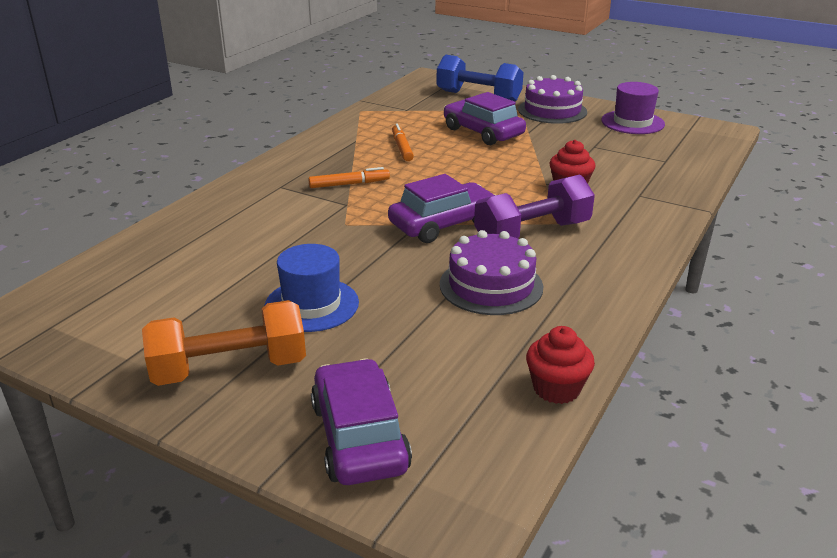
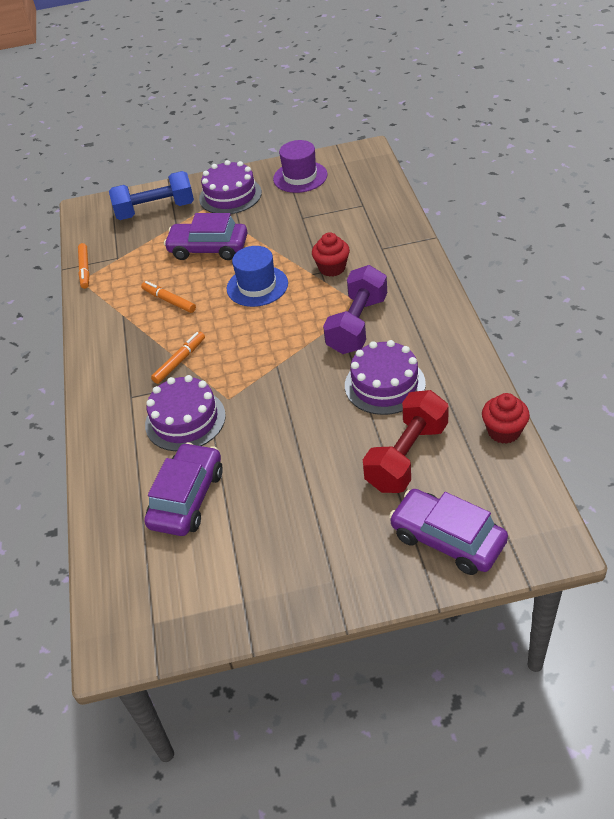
camera: 35 degrees left, 15 degrees up
(230, 368) = (317, 557): orange dumbbell -> none
(292, 219) = (185, 420): none -> purple cake
(311, 305) = (299, 477): blue hat -> blue hat (257, 286)
(373, 106) = (85, 269): none -> orange marker
(426, 348) = (407, 456): none -> red dumbbell
(443, 224) = (293, 354): purple car -> purple car (187, 498)

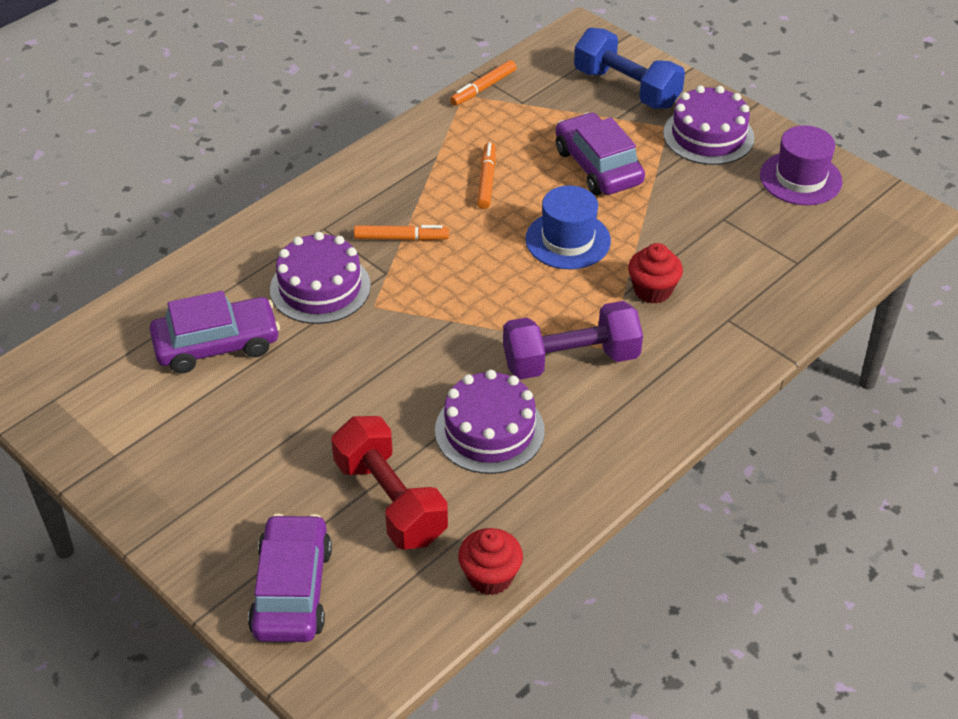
camera: 50 degrees right, 0 degrees up
(407, 456) = (390, 501): red dumbbell -> red dumbbell turned 60 degrees clockwise

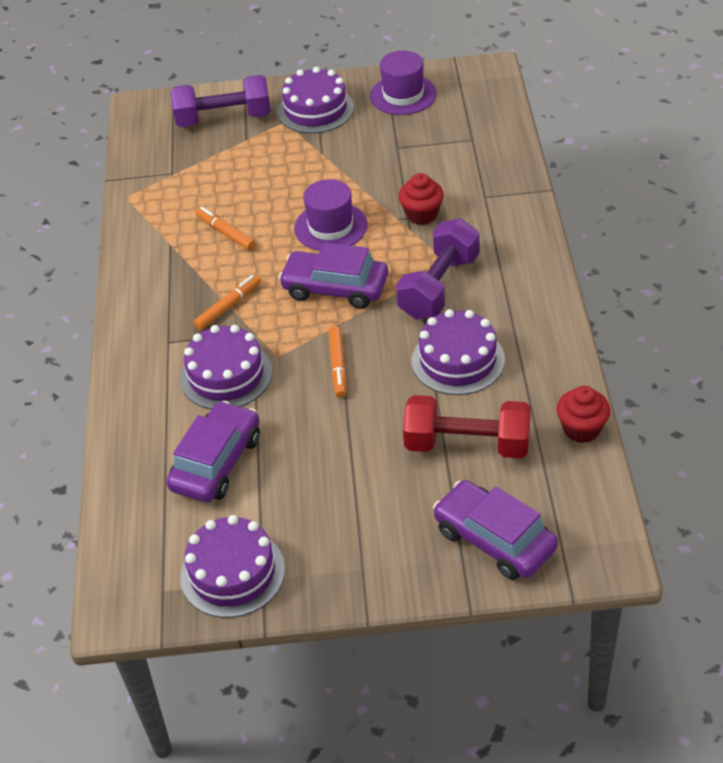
camera: 45 degrees left, 0 degrees up
(106, 431) = (232, 573): none -> purple cake
(483, 88) = (132, 183): orange marker -> orange marker (338, 366)
(568, 240) = (330, 227): blue hat -> purple hat
(598, 166) = (280, 174): purple car -> purple car (335, 288)
(626, 88) = (224, 118): blue dumbbell -> purple dumbbell

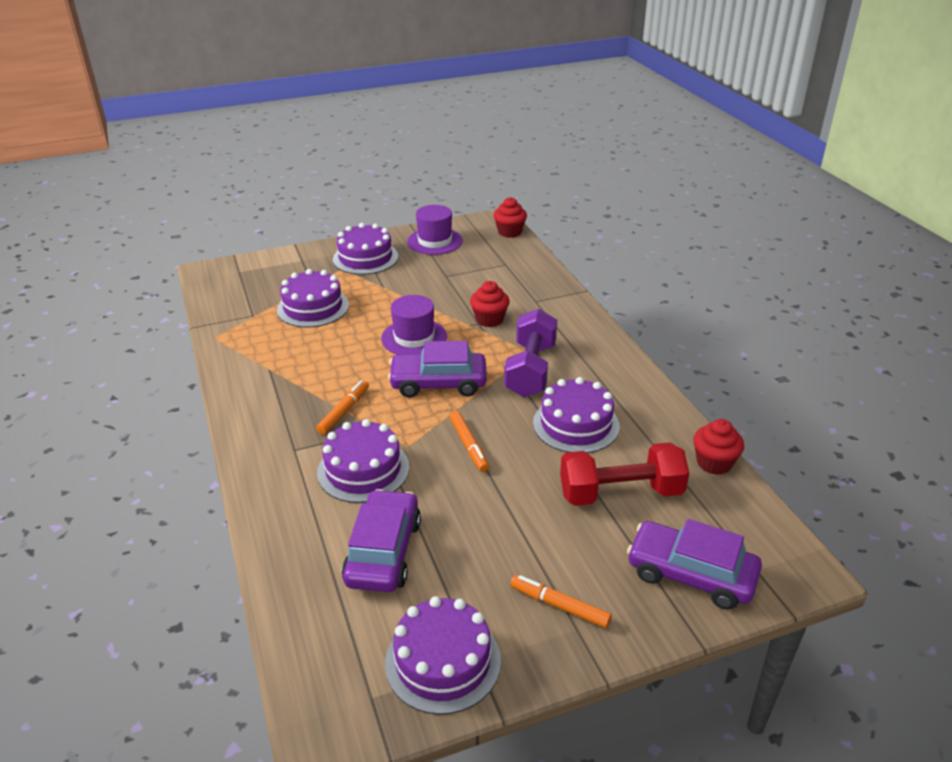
camera: 20 degrees left, 10 degrees down
(224, 118) = (287, 272): purple dumbbell -> none
(225, 233) = (319, 354): orange marker -> orange marker (559, 606)
(237, 171) = (313, 307): none -> purple cake
(497, 91) = (509, 232): none -> red cupcake

